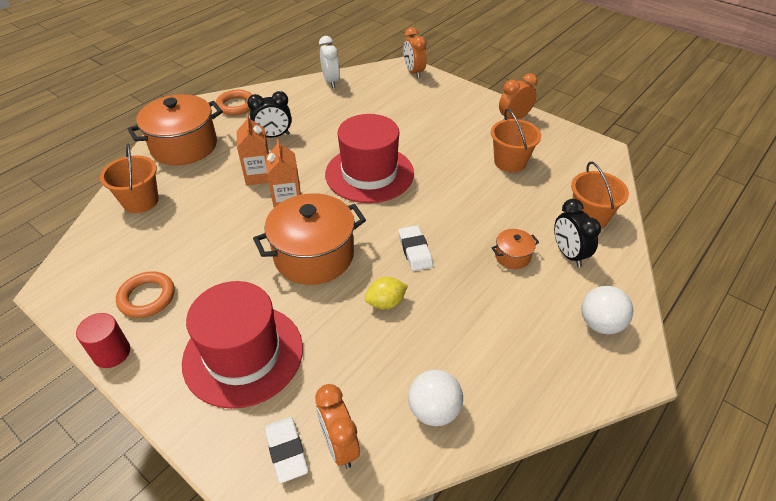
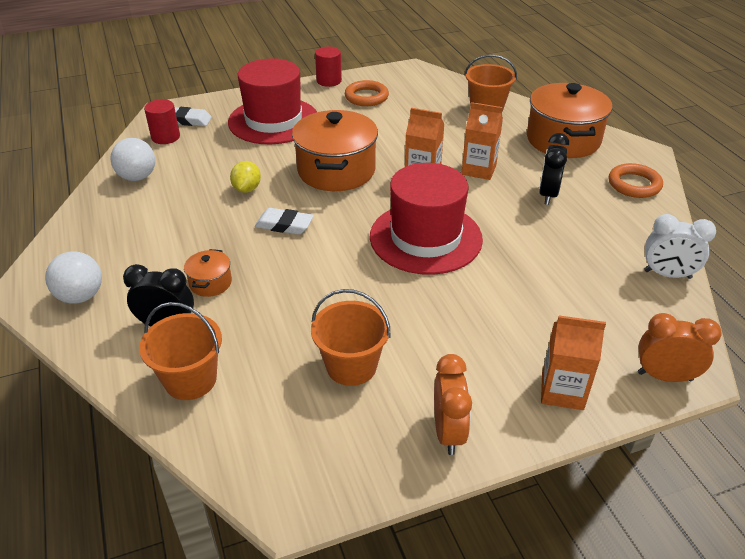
camera: 120 degrees right, 5 degrees down
(340, 445) = (165, 137): orange clock -> red cylinder
(453, 95) = (562, 391): none -> orange carton

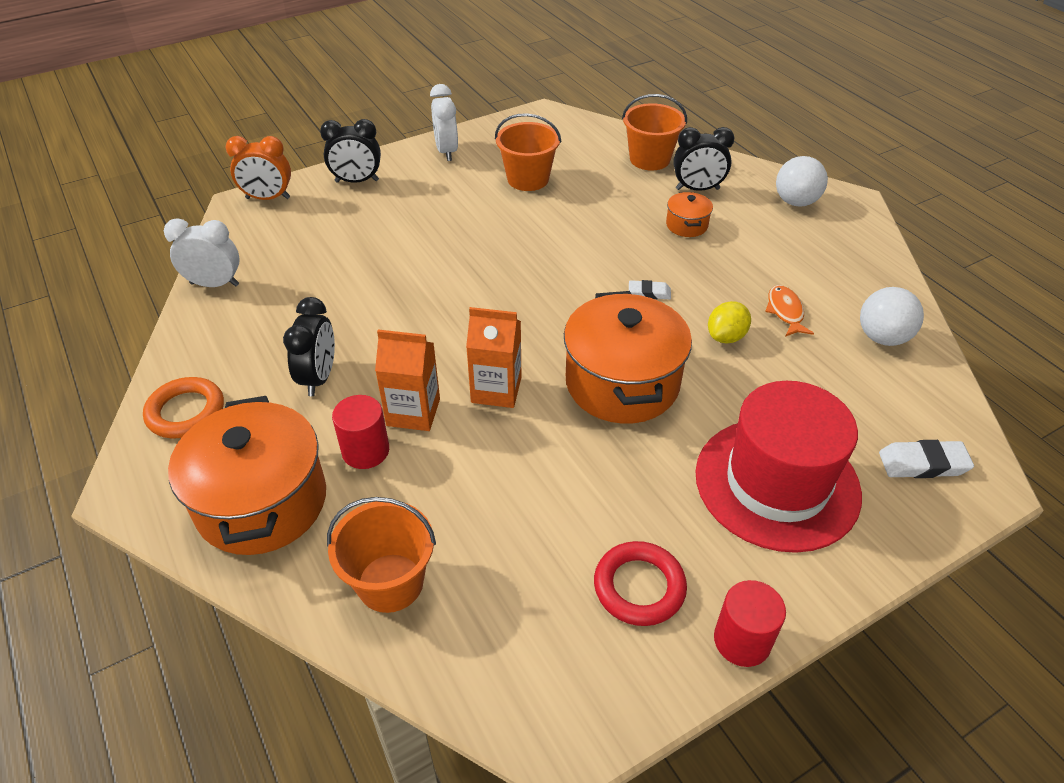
camera: 170 degrees right, 5 degrees up
(165, 137) = (918, 418): red cylinder -> red cylinder (365, 451)
(189, 200) = (785, 311): none -> orange fish
(247, 189) = (726, 337): yellow lemon -> yellow lemon turned 45 degrees clockwise
(284, 225) = (649, 293): white eraser -> white eraser, size x0.64
(366, 97) = (639, 587): orange ring -> red ring
(425, 238) = (480, 296): red hat -> none
(448, 432) = (446, 151): orange clock -> white clock
(562, 391) = (357, 181): orange carton -> black clock

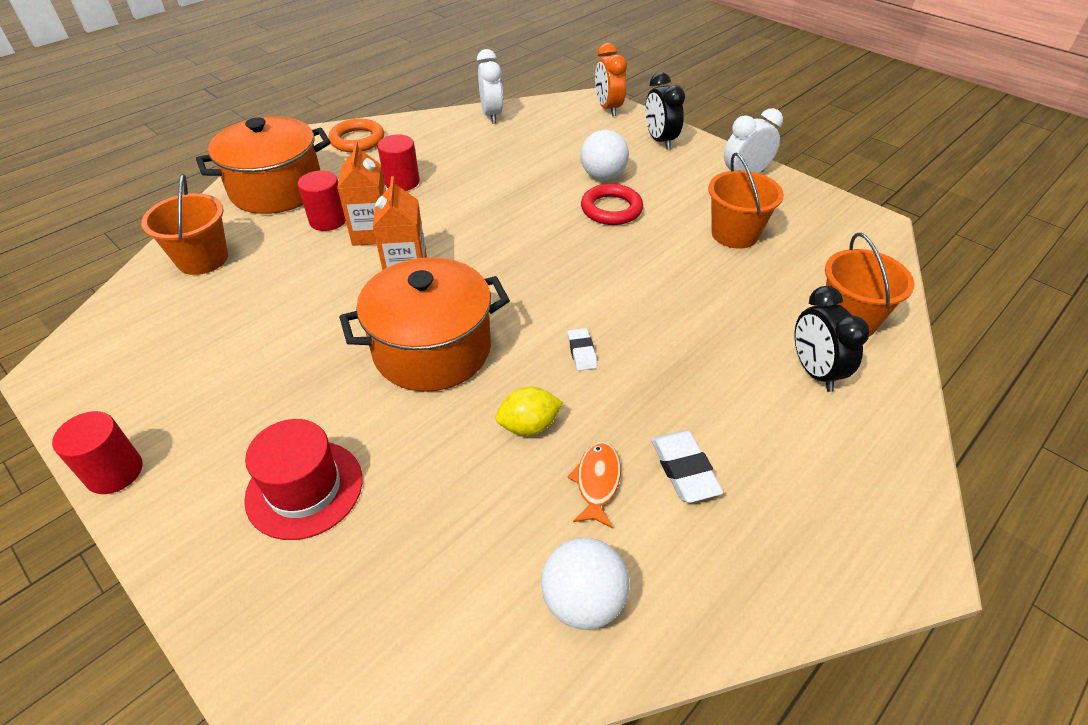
camera: 75 degrees right, 0 degrees up
(319, 377) = (402, 182): black clock -> red cylinder
(639, 587) = (182, 394): red ring -> red ring (611, 209)
(686, 225) = (727, 369): orange pot -> none
(726, 337) = (529, 426): yellow lemon -> yellow lemon turned 45 degrees counterclockwise
(777, 483) = (304, 489): red hat -> red hat, size x0.64
(785, 311) = (597, 482): orange fish -> orange fish turned 60 degrees counterclockwise
(795, 202) = (859, 482): white ball -> white ball (603, 176)
(923, 464) = (343, 648): white eraser -> white eraser (684, 469)

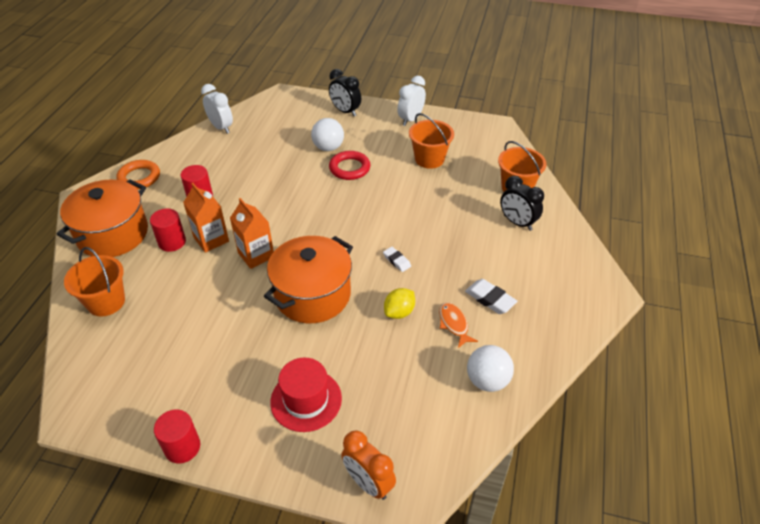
camera: 30 degrees left, 0 degrees up
(608, 108) = (296, 98): orange clock -> orange clock (368, 483)

